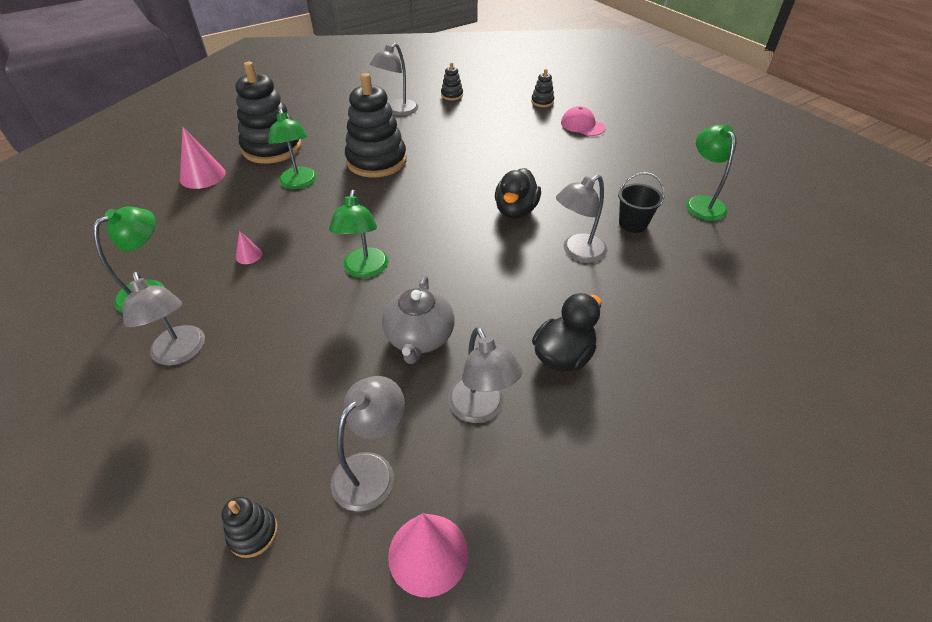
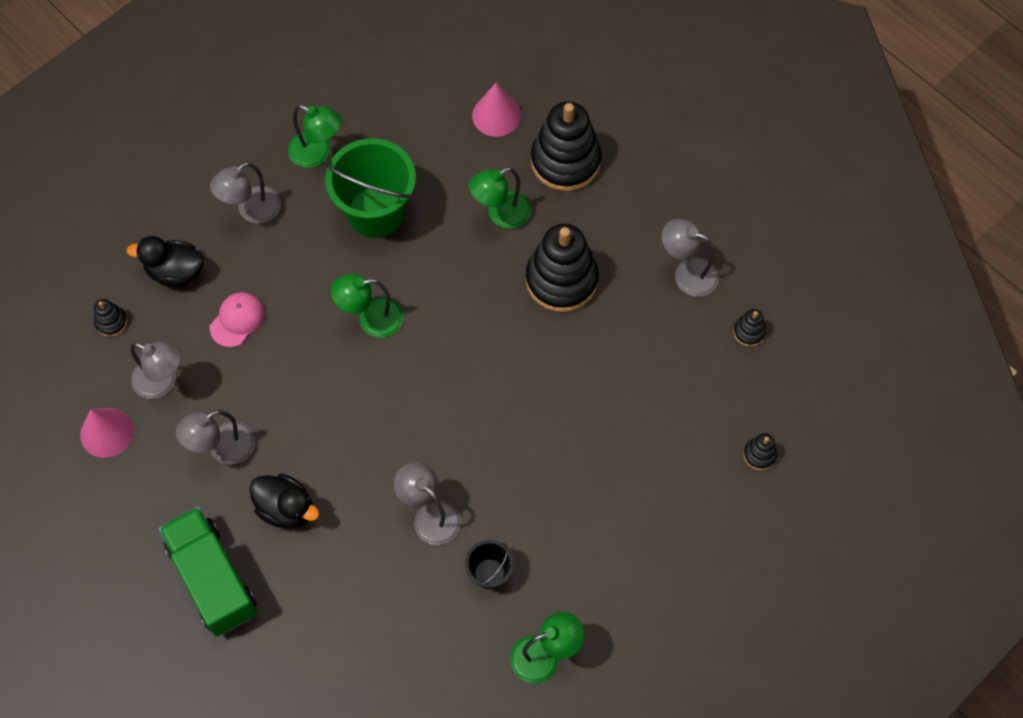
camera: 80 degrees right, 20 degrees up
(249, 255) = (376, 212): pink cone -> green bucket
(419, 338) = (292, 387): grey teapot -> none
(516, 211) = (491, 446): black duck -> black duck (175, 272)
(582, 125) = (703, 512): pink cap -> pink cap (237, 320)
(650, 435) = (213, 579): none -> green truck

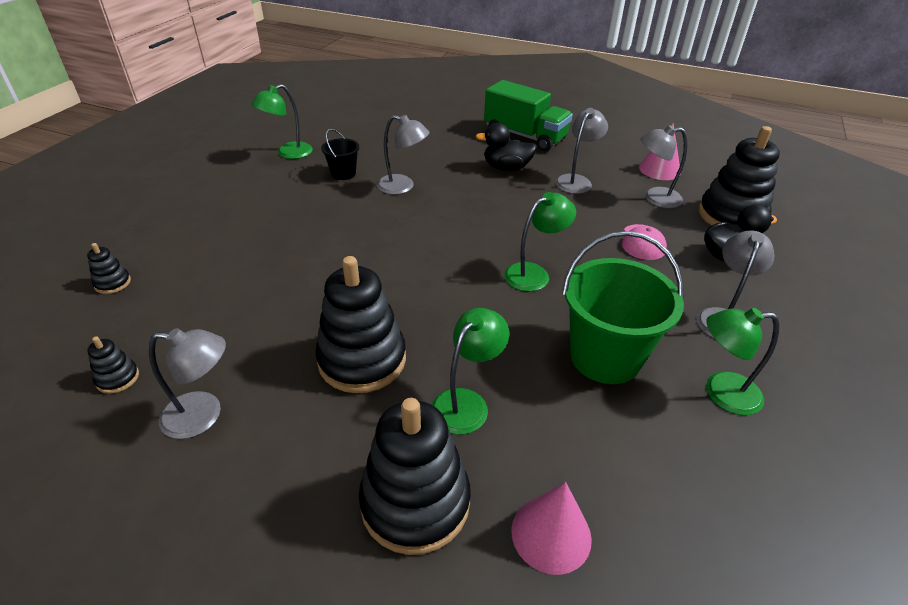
camera: 155 degrees right, 25 degrees down
(111, 322) = (731, 216): black stacking toy -> black stacking toy, size x2.30

